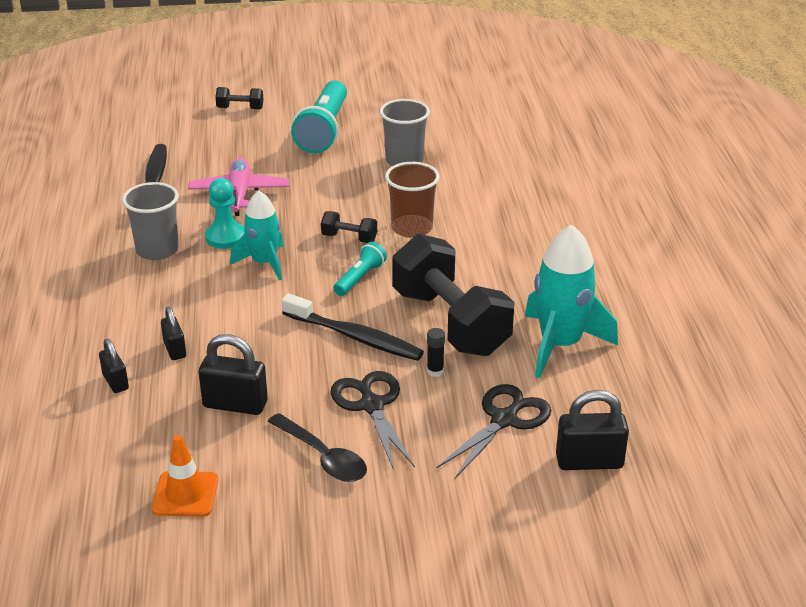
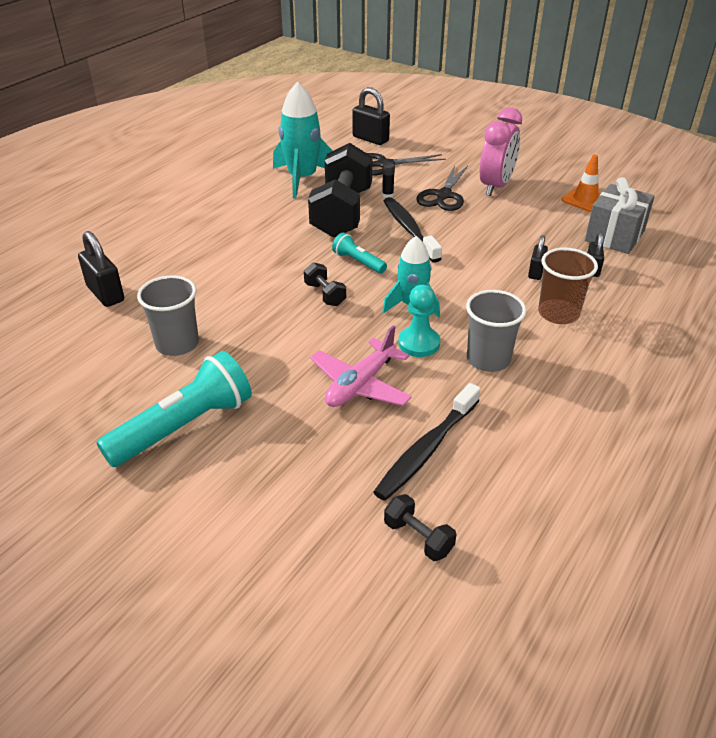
camera: 140 degrees left, 5 degrees up
(112, 445) = (614, 236): none -> grey gift
(235, 404) = (522, 226): black padlock -> black padlock (105, 294)
(240, 108) = (216, 527): black dumbbell -> black dumbbell (418, 538)
(323, 457) = (495, 186): black spoon -> pink clock
(360, 278) = (358, 262): turquoise flashlight -> turquoise flashlight turned 60 degrees clockwise
(412, 228) = (270, 280): brown cup -> brown cup (558, 313)

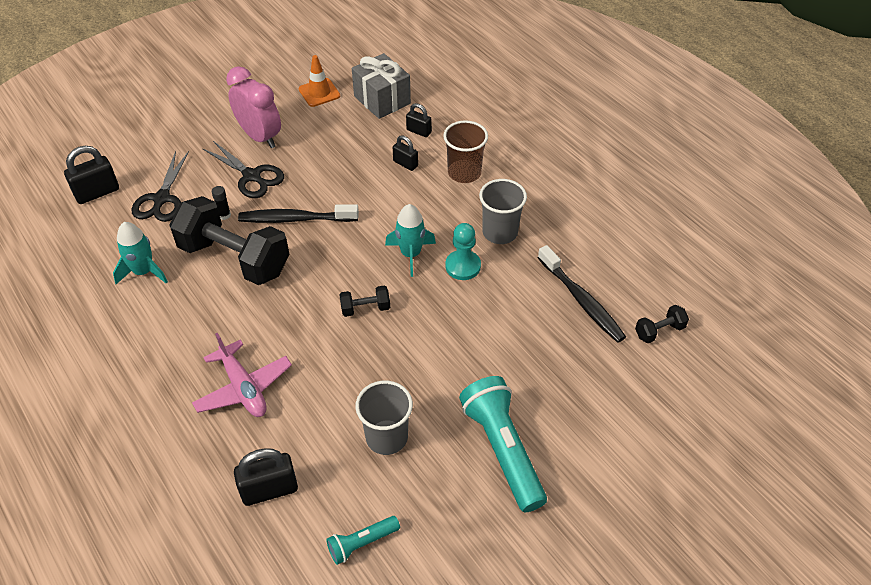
camera: 70 degrees left, 10 degrees up
(302, 179) = (143, 271): turquoise rocket -> turquoise rocket, size x0.65
(358, 262) = (327, 271): turquoise flashlight -> turquoise flashlight (361, 543)
(360, 384) = (497, 318): pink plane -> pink plane (243, 388)

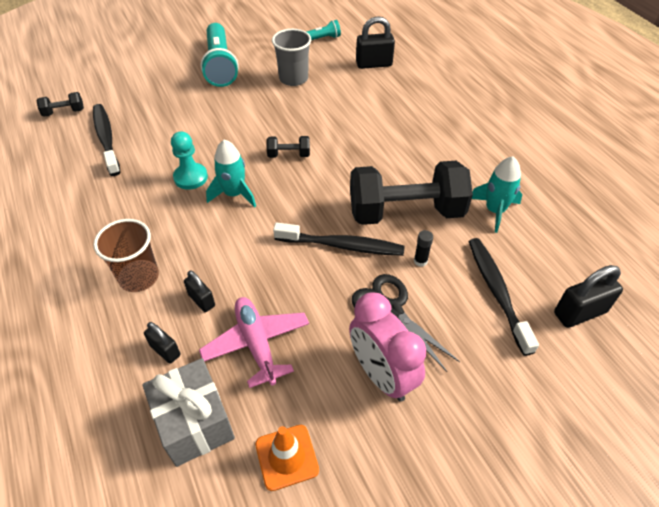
camera: 170 degrees left, 0 degrees up
(162, 199) = (497, 292): black scissors -> black toothbrush
(234, 258) = (406, 212): black dumbbell -> black dumbbell turned 45 degrees counterclockwise
(243, 388) = (392, 114): pink plane -> pink plane (257, 344)
(500, 232) = (139, 203): grey cup -> none

